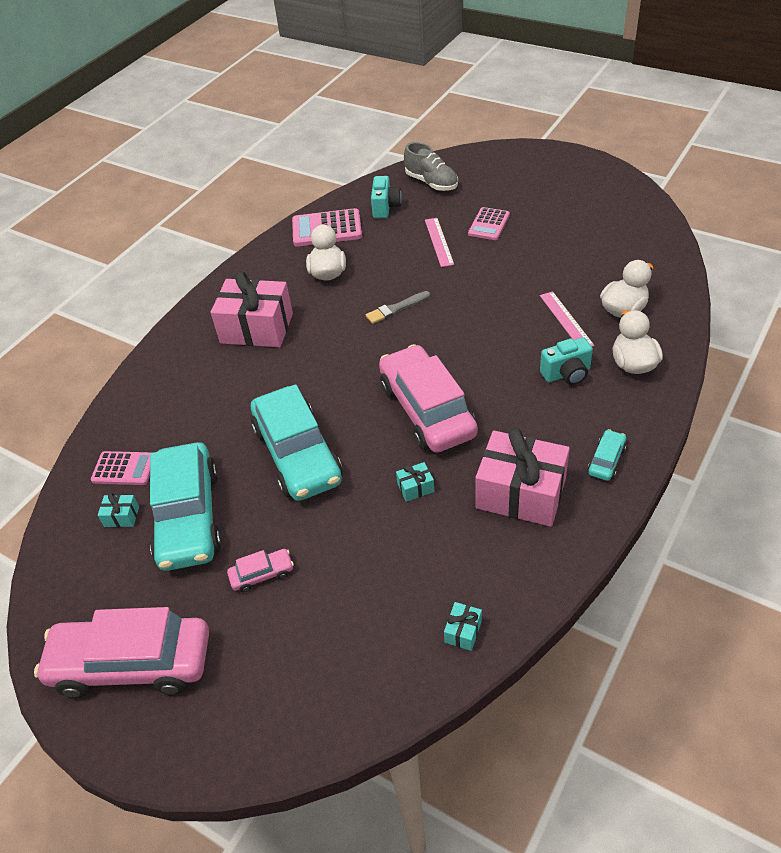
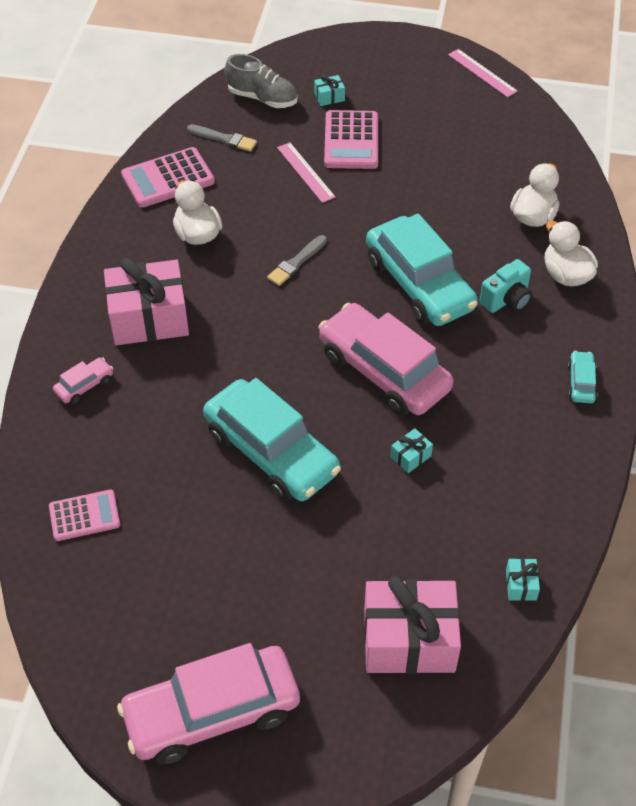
camera: 25 degrees left, 5 degrees up
(121, 516) = (112, 568): turquoise gift -> turquoise gift (329, 97)
(188, 517) = (188, 549): turquoise car -> turquoise car (419, 284)
(262, 574) = (299, 586): pink car -> pink car (84, 385)
(385, 207) = (224, 139): turquoise camera -> grey brush
(489, 224) = (351, 141): pink calculator -> pink calculator, size x1.52
(521, 493) = (515, 436): pink gift -> pink gift (409, 639)
(566, 320) = (481, 239): pink ruler -> pink ruler (482, 73)

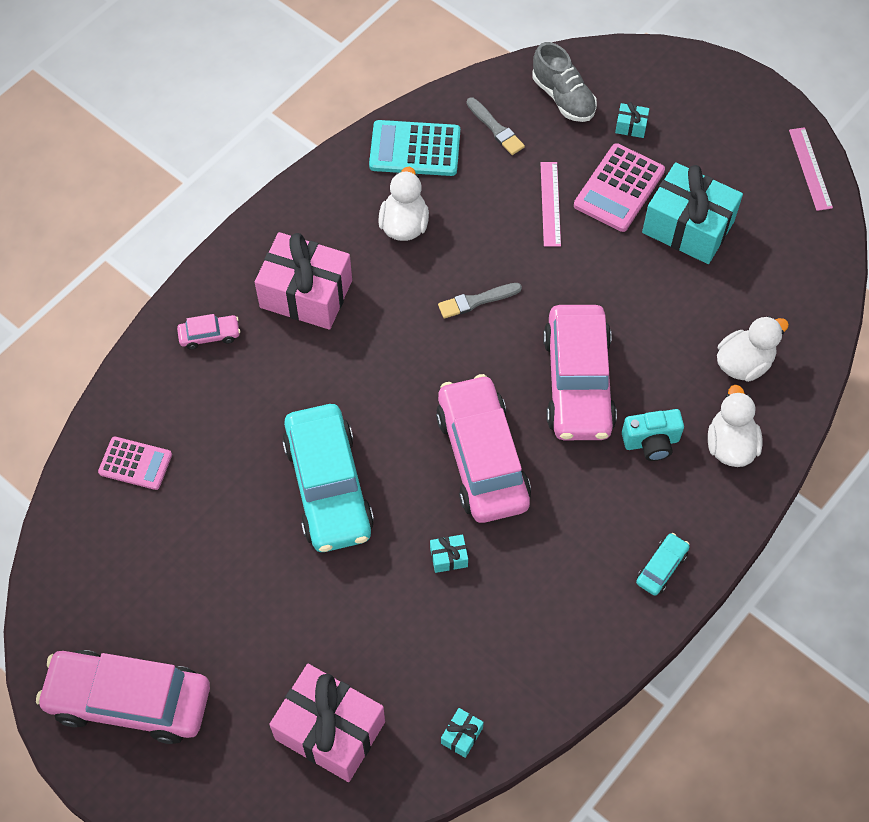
camera: 30 degrees right, 10 degrees up
(168, 178) = (415, 149): pink calculator -> turquoise calculator
(419, 284) = (578, 382): turquoise car -> pink car
(422, 145) = (688, 227): none -> turquoise gift

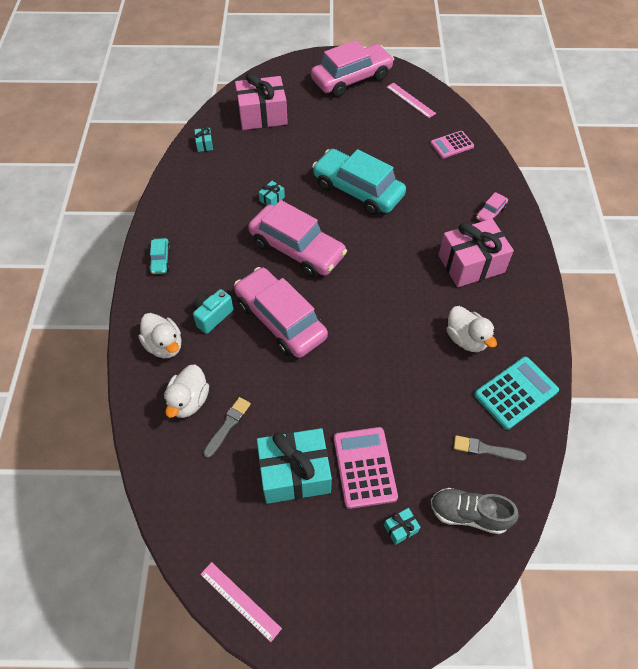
camera: 140 degrees right, 5 degrees down
(476, 301) = (379, 325): grey brush -> grey brush (227, 425)
(550, 204) = (397, 420): pink ruler -> pink ruler (410, 100)

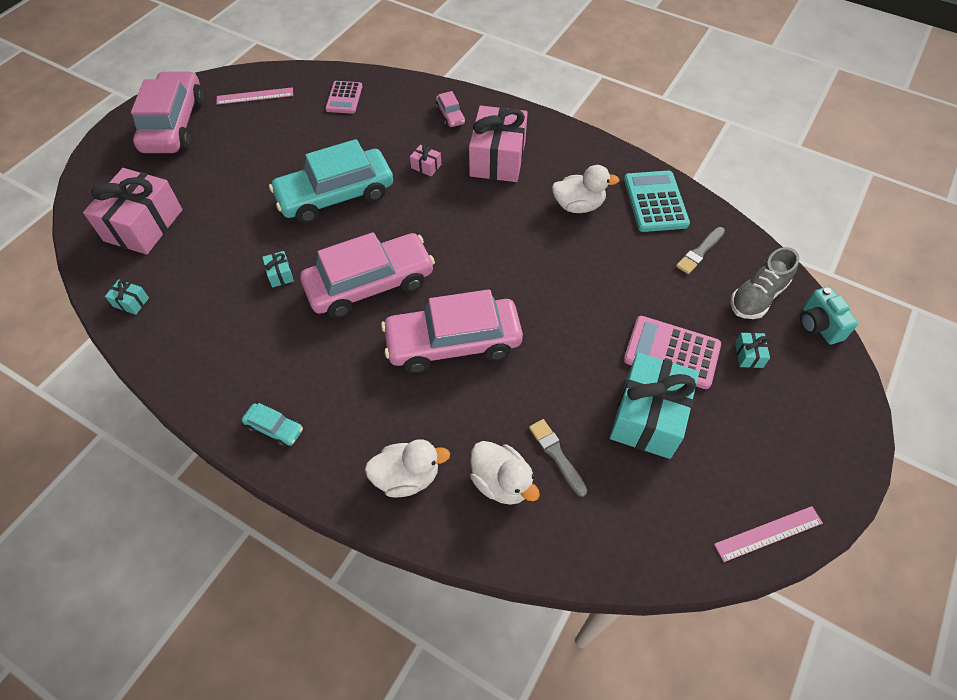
camera: 60 degrees left, 0 degrees up
(212, 316) = (401, 407): turquoise camera -> turquoise camera (818, 325)
(426, 225) = (426, 166): none -> pink gift

